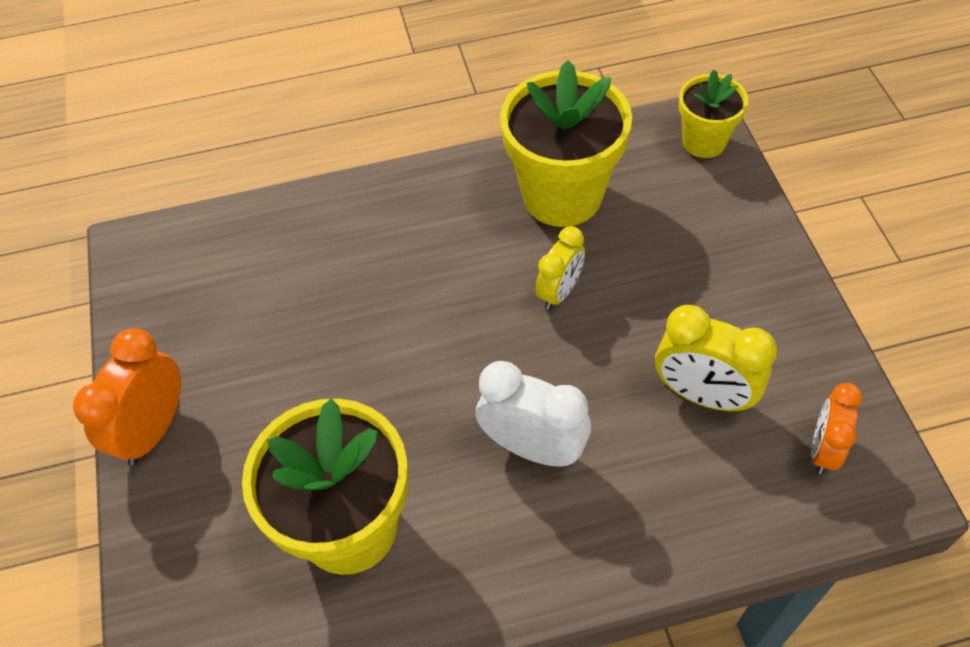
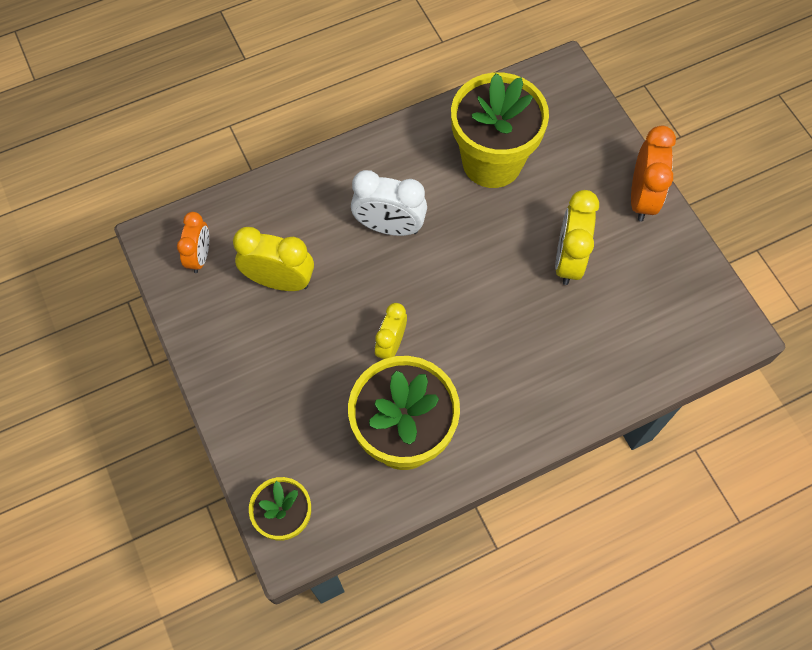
camera: 165 degrees right, 10 degrees up
(295, 360) = (568, 260): none -> yellow clock

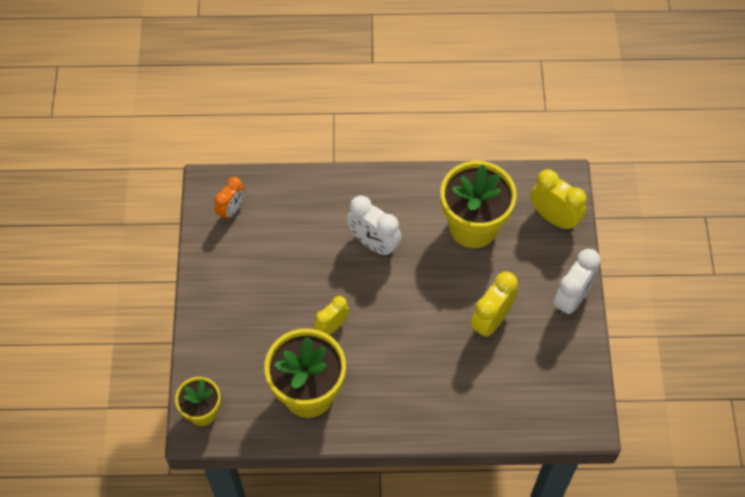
camera: 25 degrees right, 5 degrees down
(280, 281) = (278, 250): yellow clock -> yellow clock (554, 218)
(642, 198) = (571, 299): orange clock -> white clock

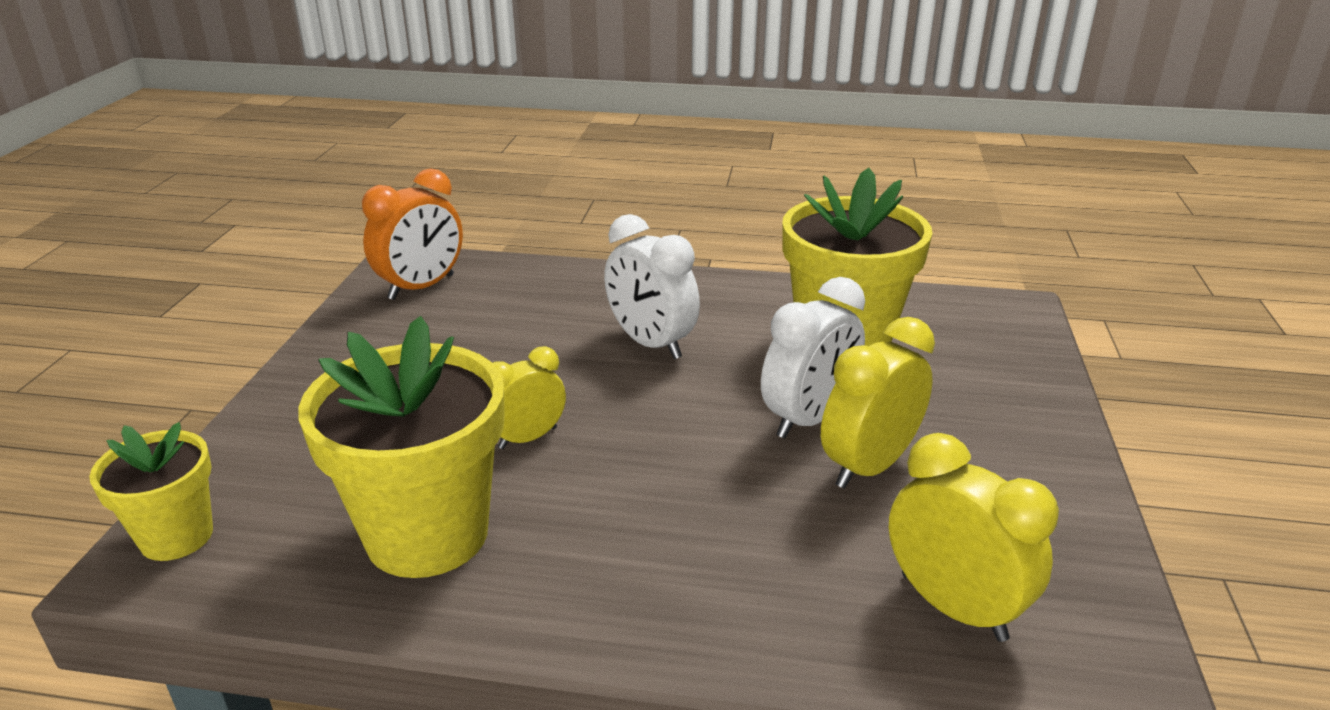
camera: 10 degrees right, 30 degrees down
(232, 210) = (421, 287): orange clock -> orange clock, size x1.52
(554, 218) = (1000, 346): yellow clock -> yellow clock (953, 606)
(571, 299) = (1049, 453): white clock -> white clock (808, 419)

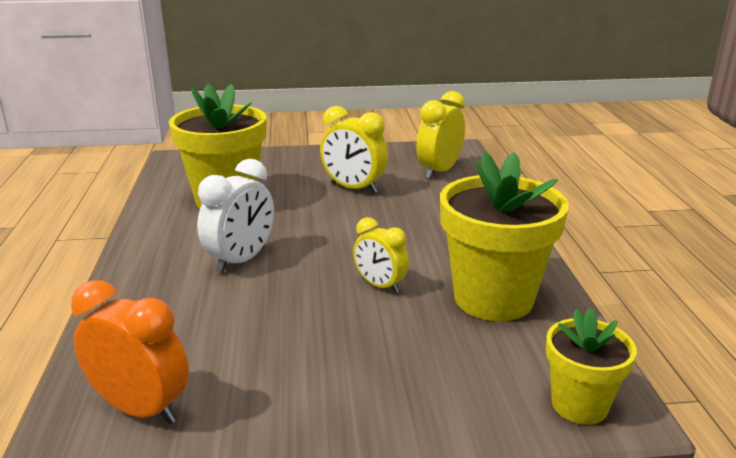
camera: 105 degrees left, 5 degrees down
(808, 419) = (317, 204): white clock -> none

